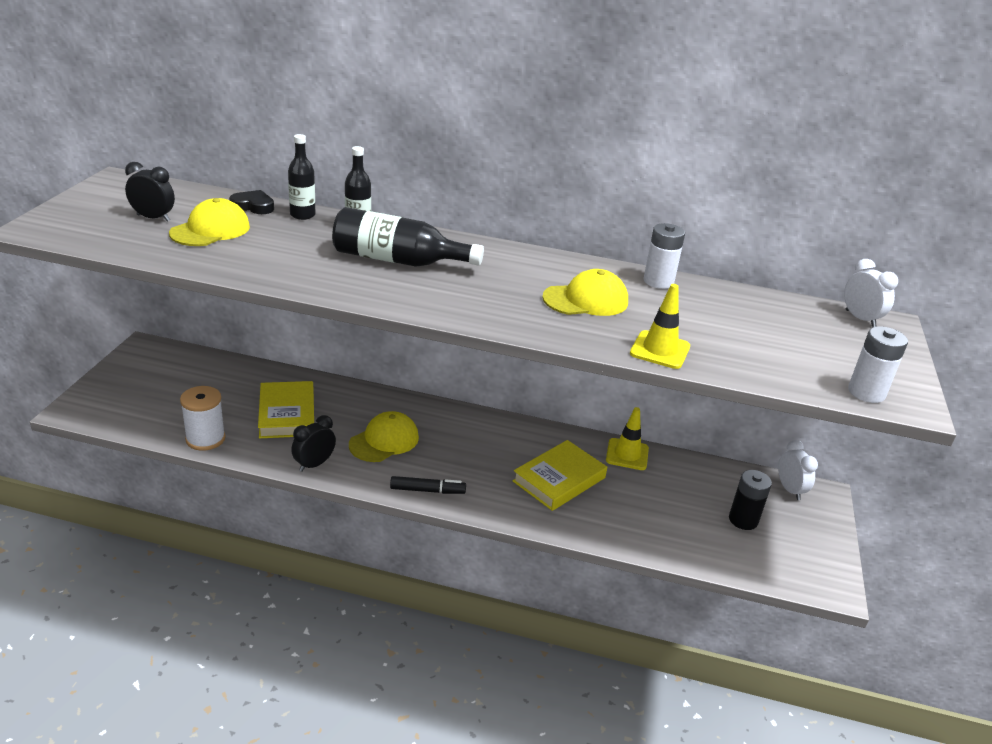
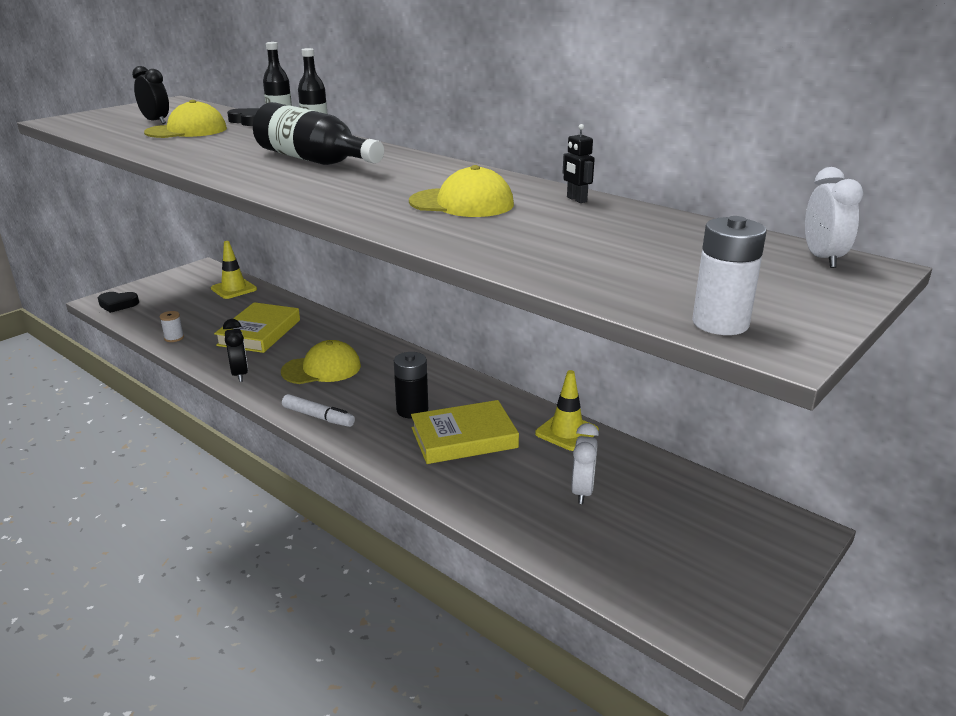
camera: 30 degrees right, 5 degrees down
(97, 411) = (118, 304): none -> black heart
(205, 439) = (174, 338): white spool -> white spool, size x0.51
(314, 464) = (240, 374): black clock -> black clock turned 90 degrees clockwise
(427, 490) = (318, 417): black marker -> white marker
(658, 281) = (576, 199): white battery -> black robot
(660, 350) = (482, 248): yellow traffic cone -> yellow traffic cone (234, 289)
(743, 520) = (655, 530): black battery -> black battery (412, 410)
(790, 490) = (754, 515): white clock -> white clock (582, 491)

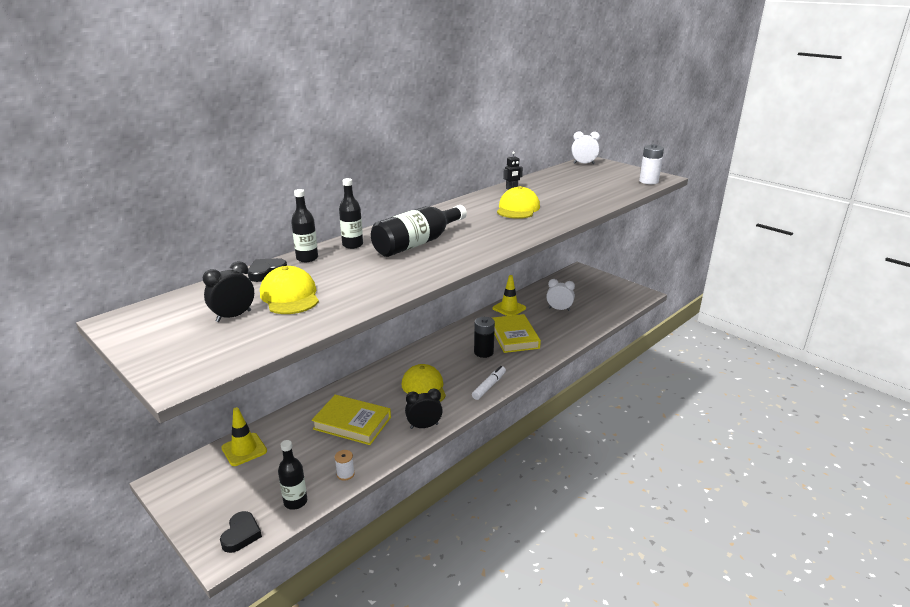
camera: 85 degrees left, 0 degrees up
(146, 320) = (295, 502): none -> black bottle

